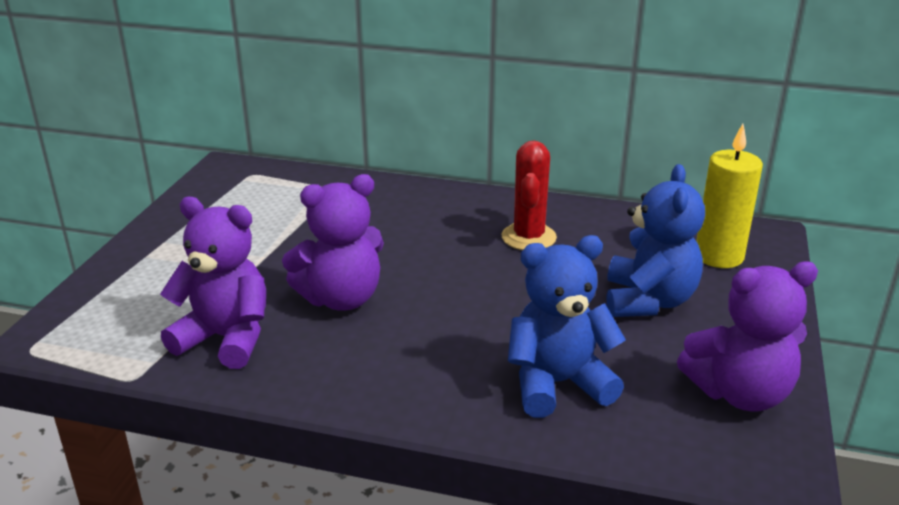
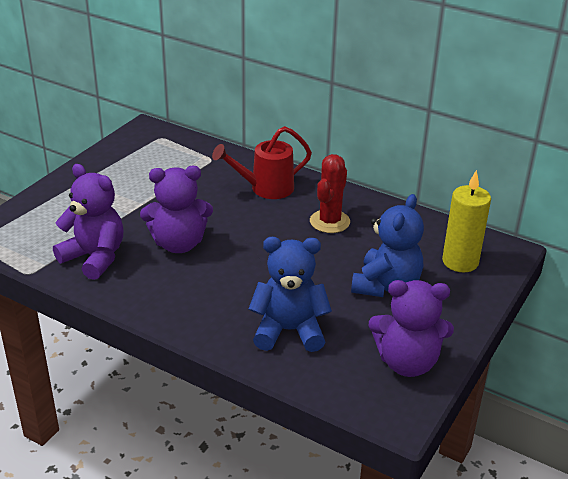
camera: 15 degrees right, 5 degrees up
(423, 212) = (266, 188): none -> red watering can

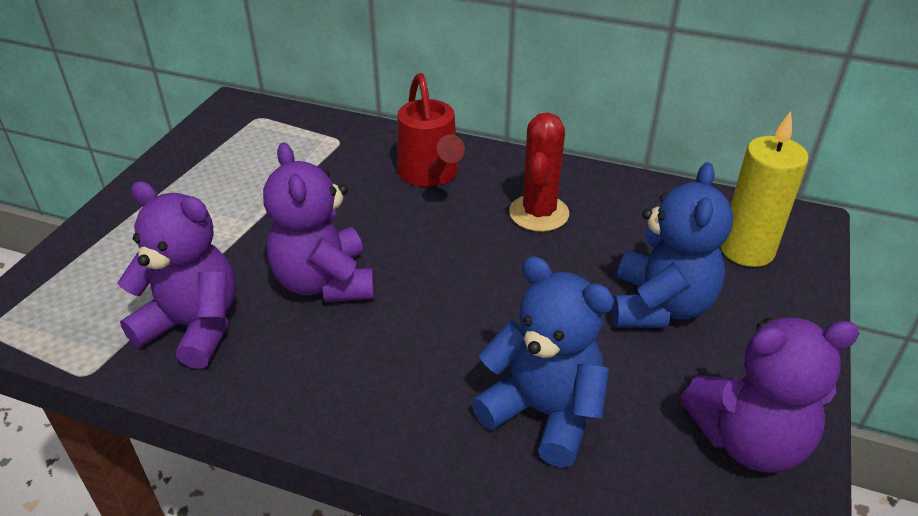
camera: 10 degrees left, 5 degrees up
(179, 244) = (324, 282): purple teddy bear -> purple teddy bear turned 90 degrees clockwise
(266, 188) = (430, 174): red watering can -> red watering can turned 75 degrees counterclockwise
(289, 331) = (543, 412): blue teddy bear -> blue teddy bear turned 45 degrees clockwise

